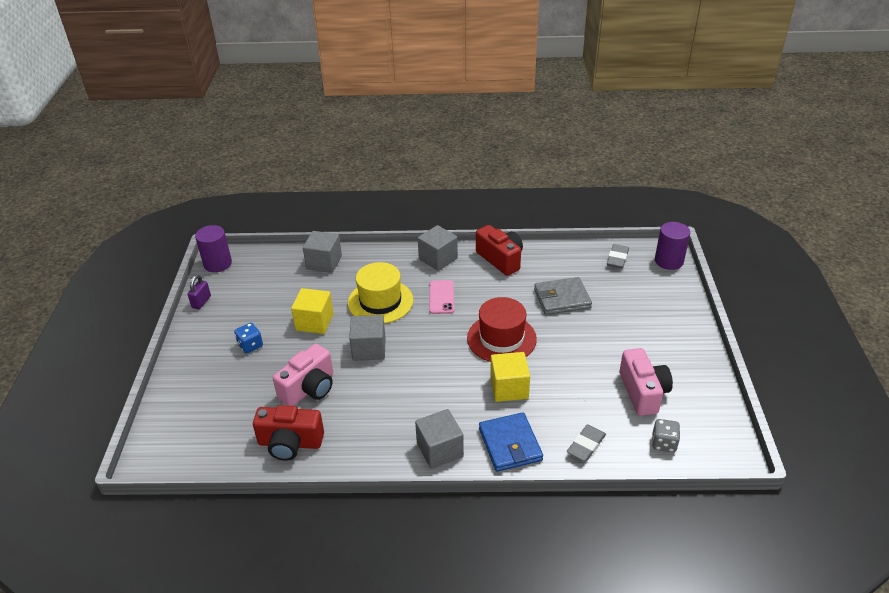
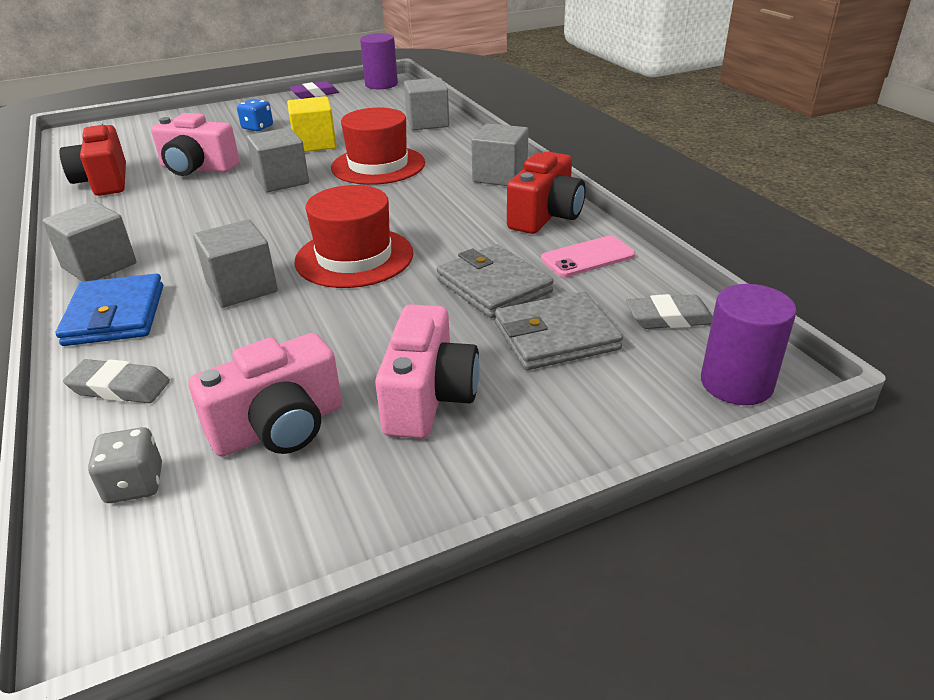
camera: 65 degrees right, 5 degrees down
(201, 302) = (315, 94): purple padlock -> purple eraser
(380, 301) = (378, 165): yellow hat -> red hat
(441, 297) = (417, 197): pink phone -> pink phone (588, 257)
(509, 388) = (242, 287): yellow cube -> grey cube
(510, 444) = (115, 315): blue wallet -> blue wallet turned 60 degrees counterclockwise
(615, 294) = (556, 336): none -> grey wallet
(641, 343) = (429, 397): none -> pink camera

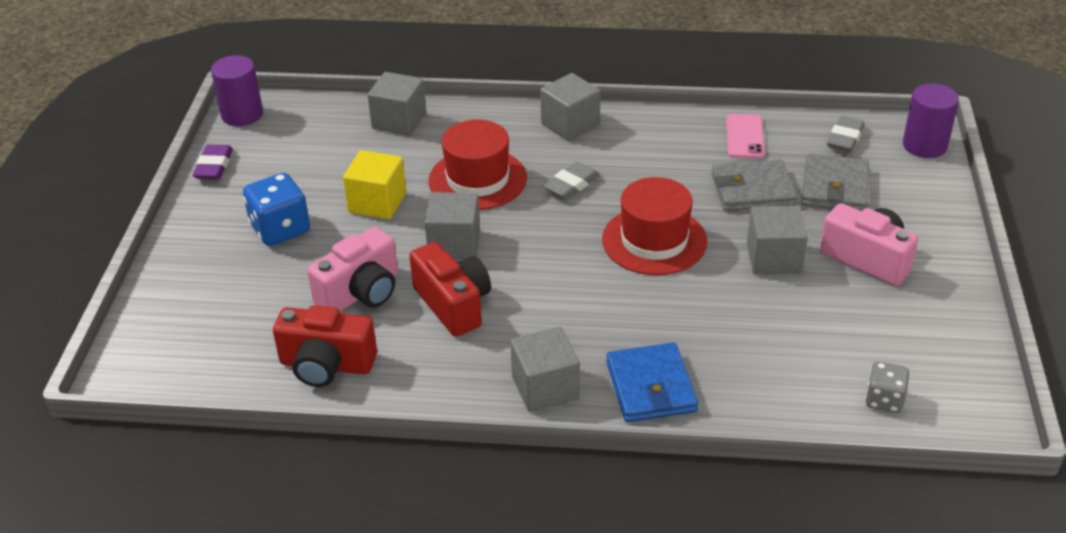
camera: 60 degrees left, 5 degrees up
(115, 315) = (651, 387): blue wallet -> blue wallet turned 60 degrees clockwise
(119, 387) = (765, 395): grey eraser -> grey eraser (571, 185)
(242, 287) = (658, 309): grey cube -> grey cube (774, 258)
(257, 127) = (280, 229): blue dice -> blue dice, size x1.63
(279, 427) = (861, 327): pink camera -> none
(546, 216) = (665, 130): red camera -> red camera (453, 304)

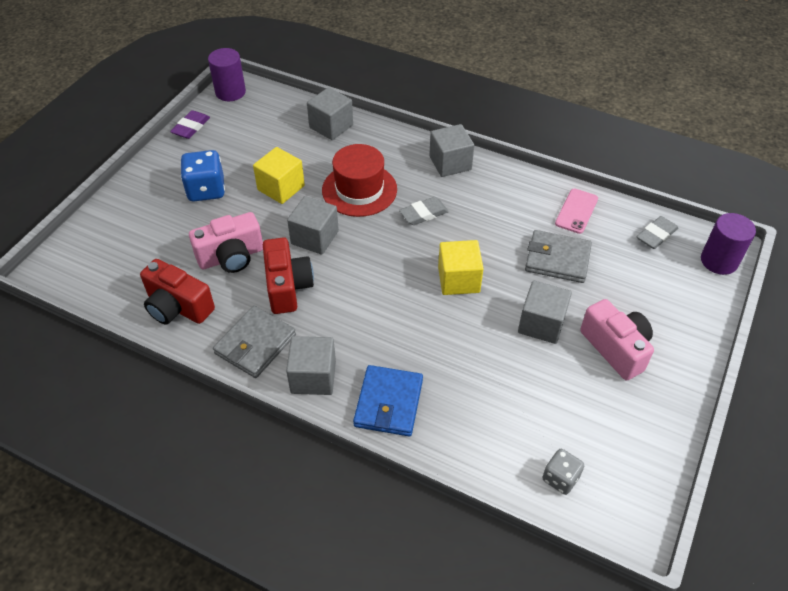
camera: 20 degrees right, 10 degrees up
(654, 240) = (458, 280): red hat -> yellow cube
(835, 187) = (624, 277): grey wallet -> grey wallet (255, 344)

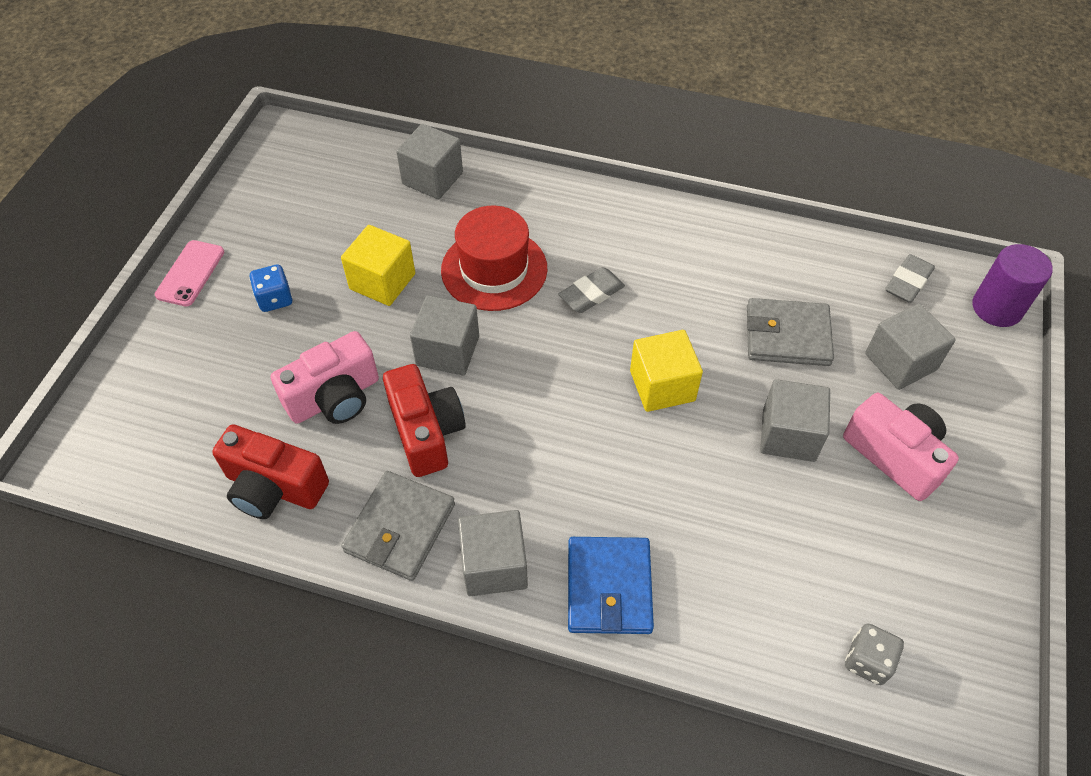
camera: 10 degrees left, 5 degrees up
(191, 127) = (231, 205): purple eraser -> none
(206, 190) = (275, 299): blue dice -> blue dice, size x0.61
(230, 92) = (276, 144): purple cylinder -> none
(450, 163) = (610, 213): grey cube -> grey cube (900, 362)
(576, 211) = (796, 261): pink phone -> pink phone (190, 273)

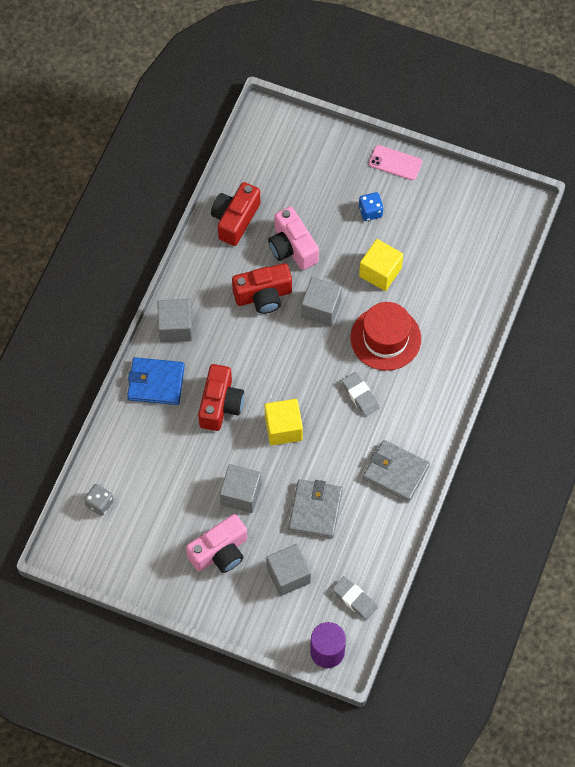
camera: 95 degrees right, 10 degrees up
(400, 528) = (203, 282): grey wallet -> grey wallet (396, 472)
(432, 178) = (473, 303): grey cube -> none
(636, 478) = (220, 405): none -> red camera

